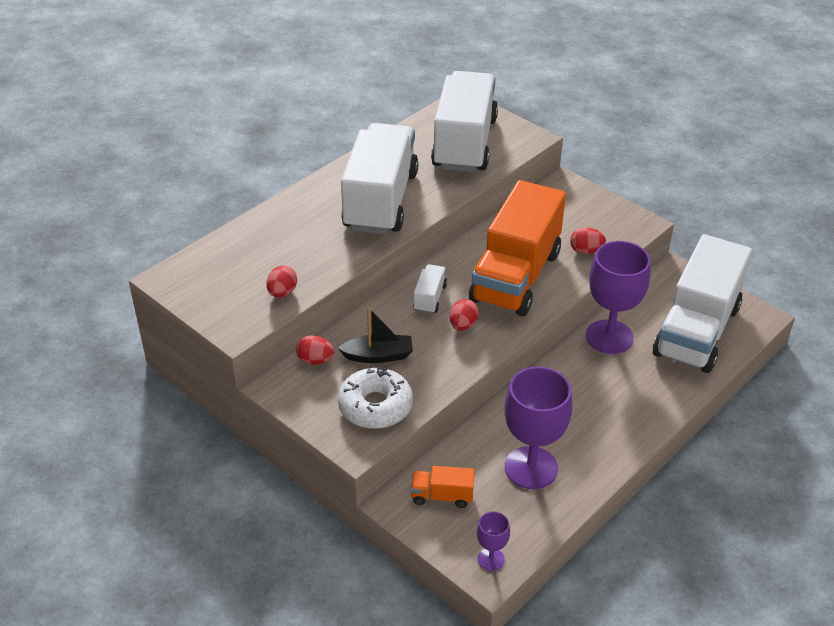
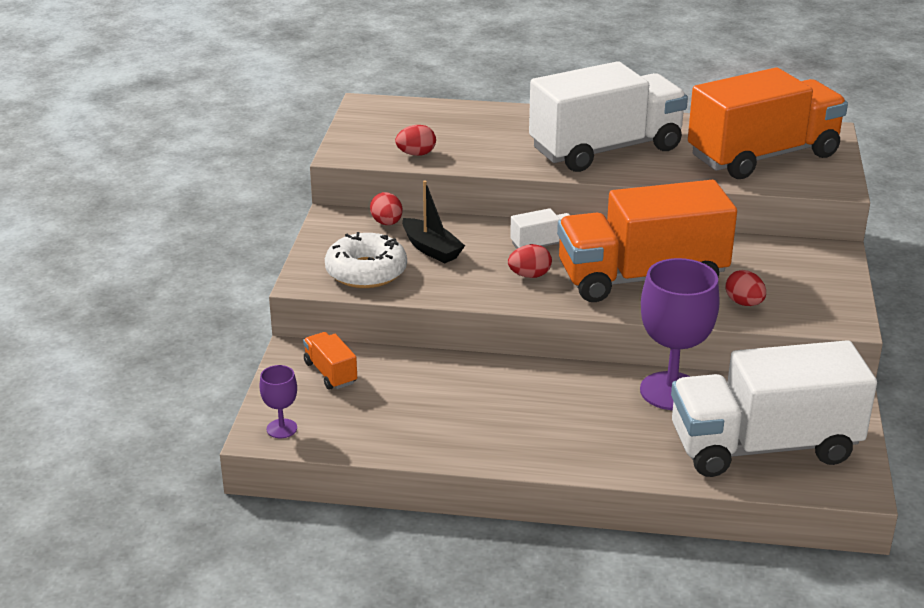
camera: 55 degrees right, 10 degrees down
(464, 143) = (763, 156): white truck -> orange truck
(531, 468) = (422, 409): purple goblet -> none

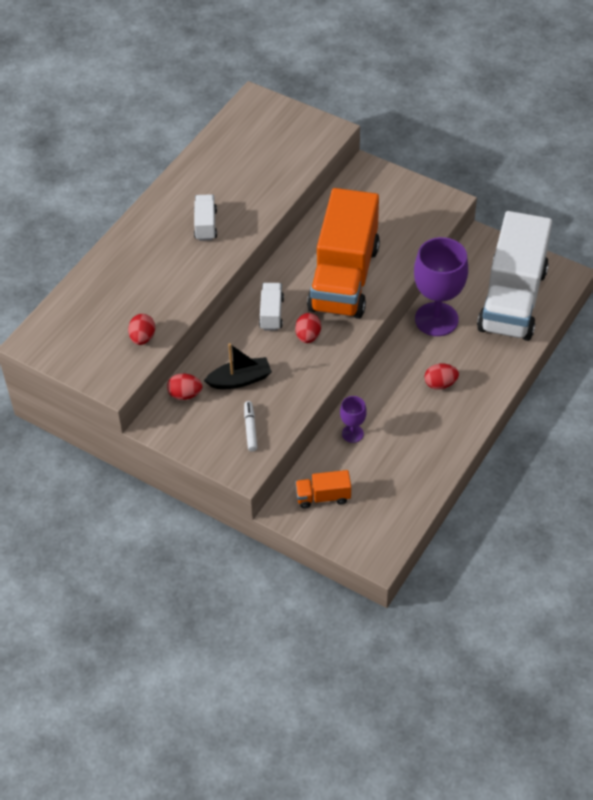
camera: 65 degrees left, 20 degrees up
(282, 428) = (377, 544): purple goblet -> purple goblet (352, 433)
(366, 272) = (250, 429): white donut -> white marker
(606, 149) = (205, 225): white truck -> white truck, size x0.41
(744, 303) = (402, 240): red egg -> red egg (440, 384)
(763, 156) = (268, 147): orange truck -> none

